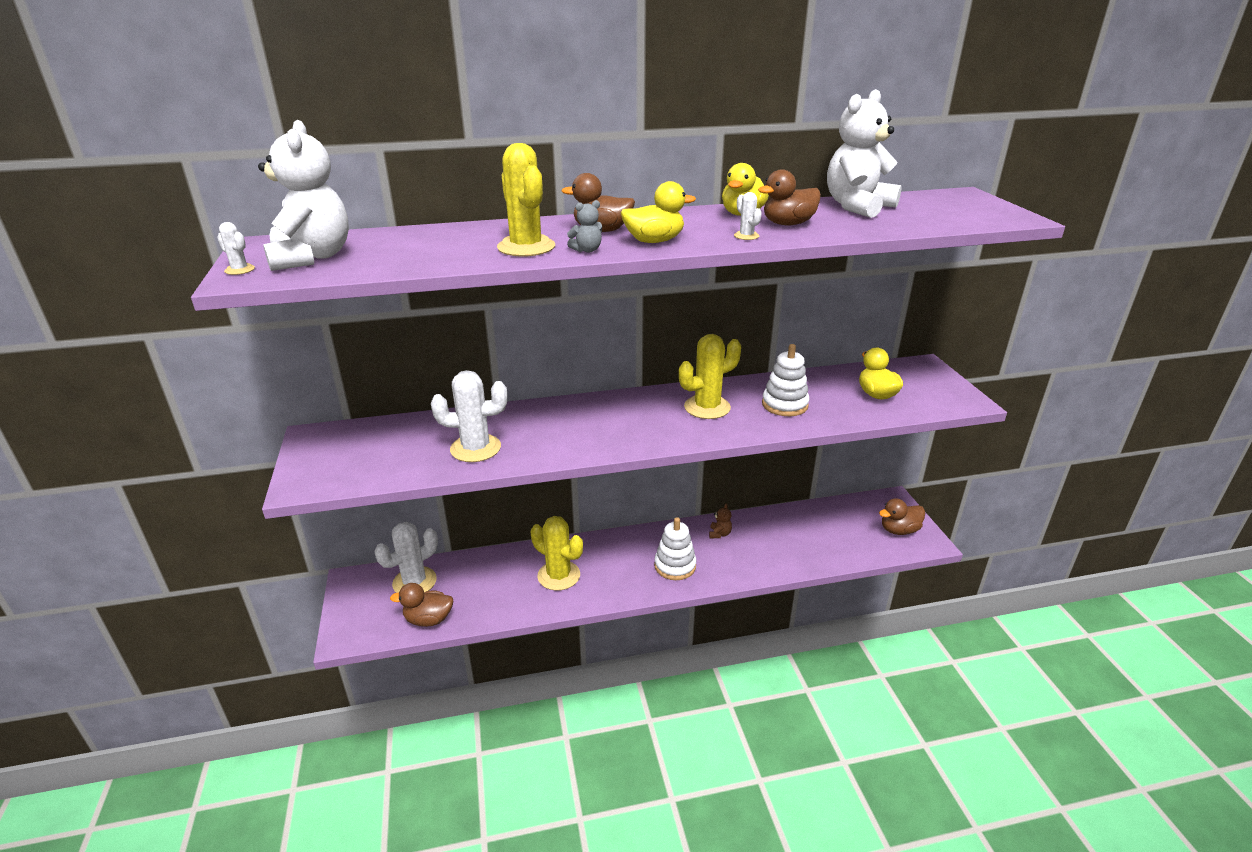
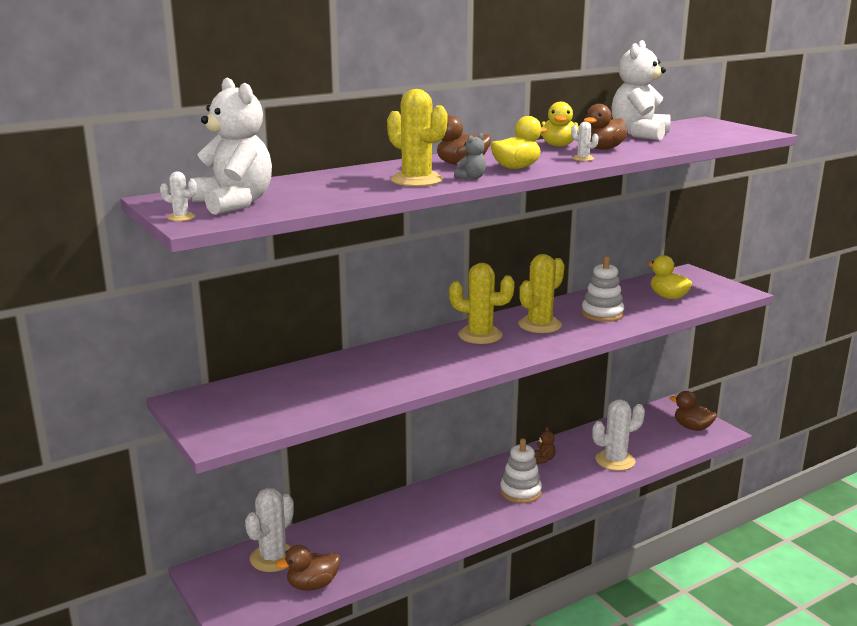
camera: 20 degrees left, 10 degrees down
(475, 448) = (361, 384): white cactus -> white cactus (615, 460)
(559, 575) = (417, 522): yellow cactus -> yellow cactus (480, 335)
(899, 530) = (692, 427): brown duck -> brown duck turned 75 degrees clockwise

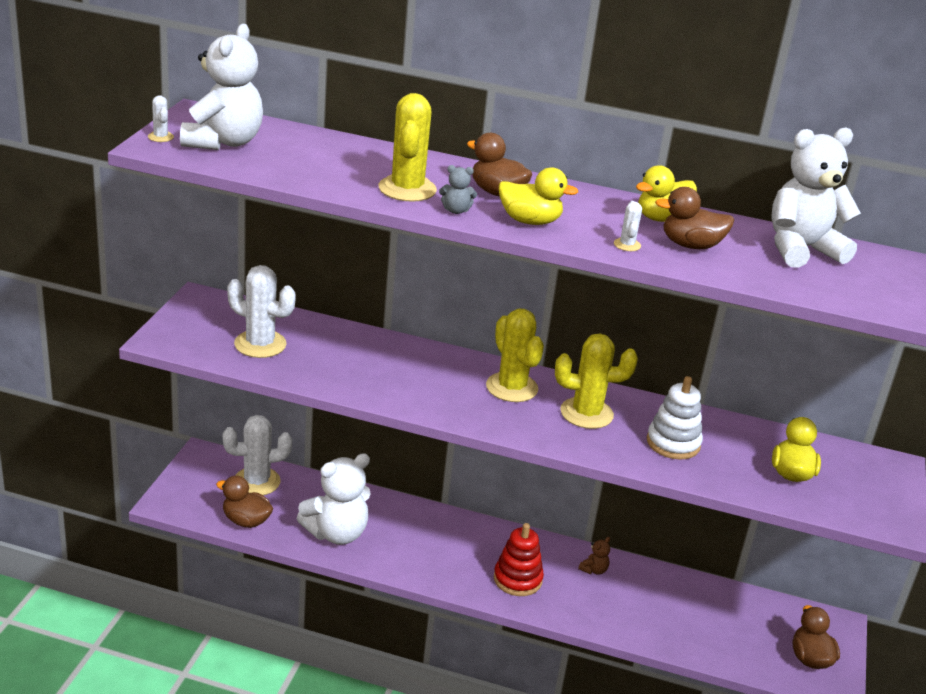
camera: 45 degrees right, 10 degrees up
(382, 546) = (336, 533): none -> white teddy bear
(520, 492) = (517, 579): white stacking toy -> red stacking toy
(615, 460) = (658, 623): white cactus -> white cactus (260, 344)

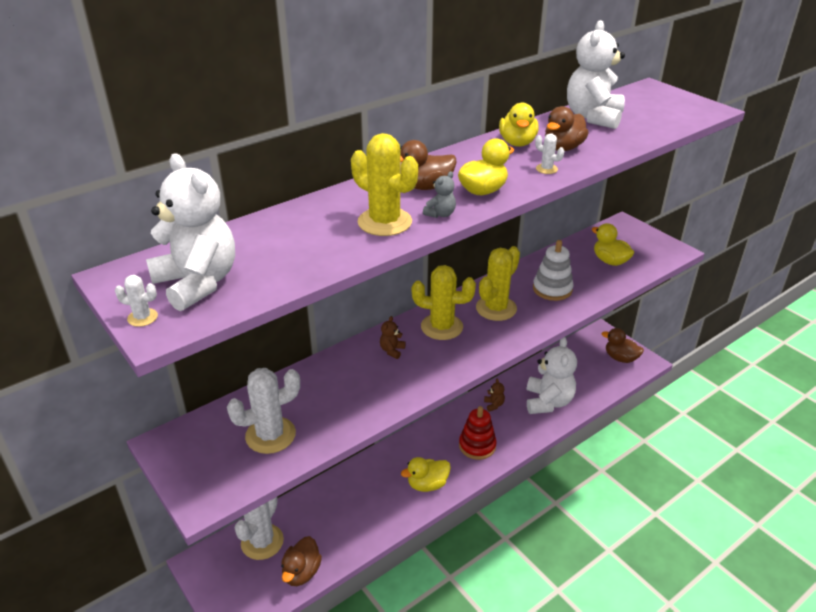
camera: 50 degrees left, 5 degrees up
(246, 521) = (301, 572): brown duck -> brown duck turned 45 degrees counterclockwise
(336, 533) = (360, 520): white teddy bear -> white teddy bear (548, 402)
(426, 562) = (427, 484): none -> yellow duck
(440, 369) = (392, 350): none -> brown teddy bear

